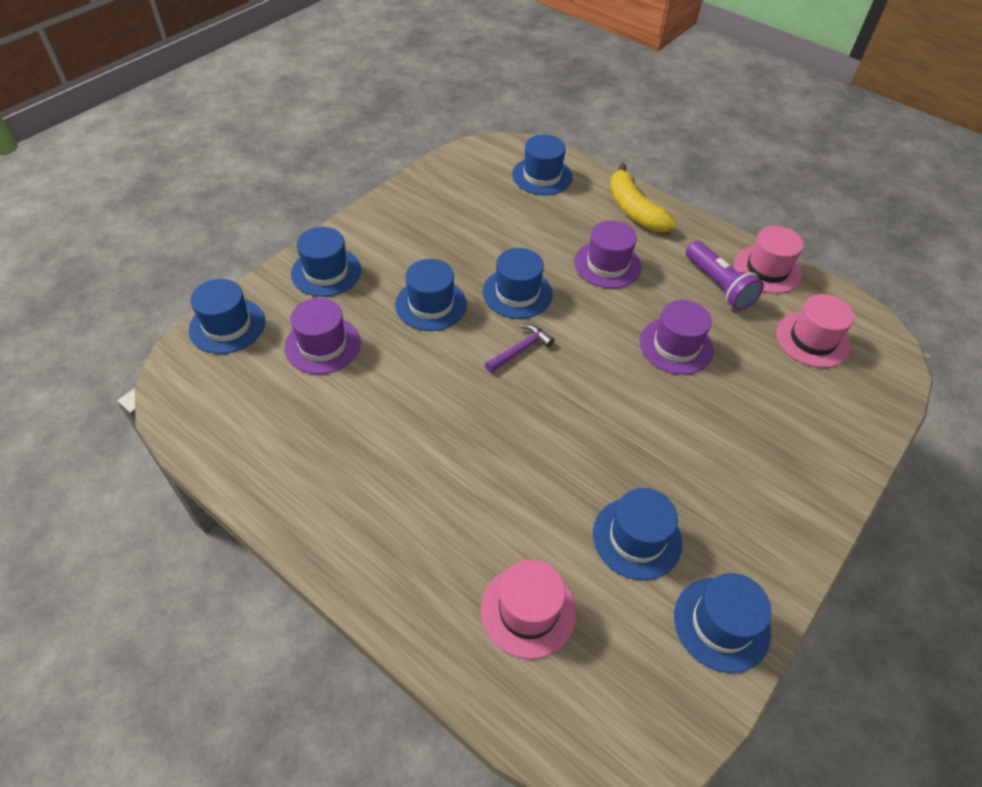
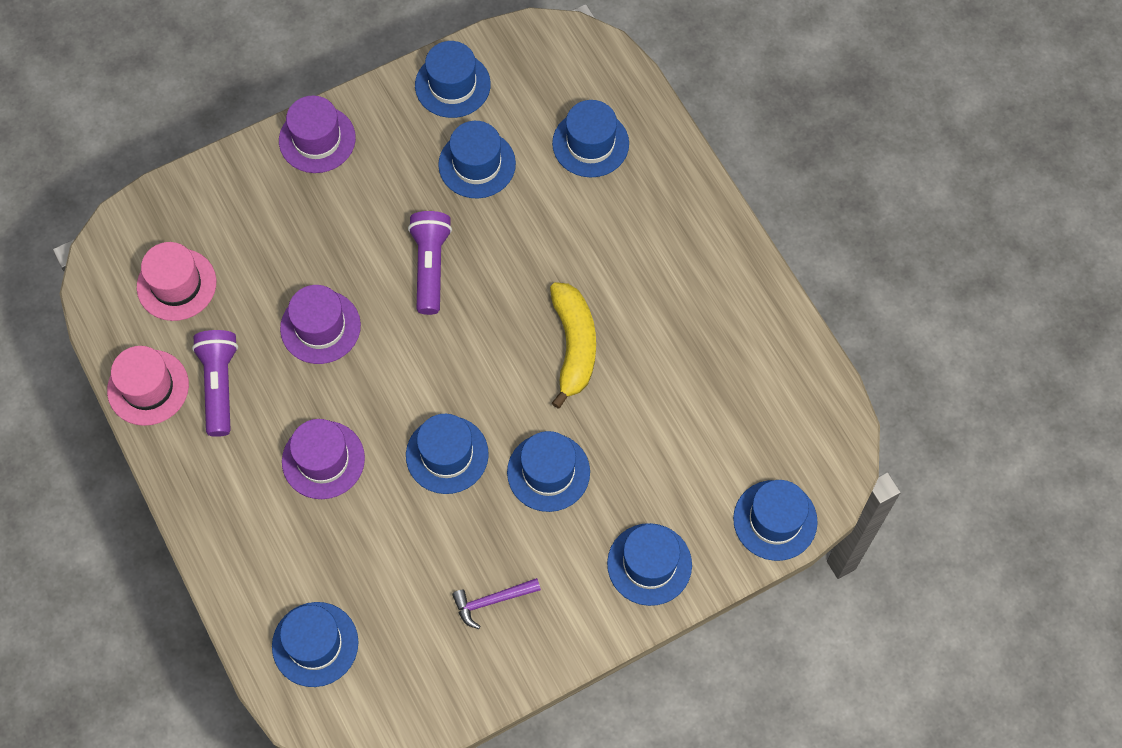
camera: 155 degrees left, 15 degrees up
(322, 345) = (680, 457): purple hat -> purple hat (317, 139)
(520, 349) = (480, 379): purple hammer -> purple hammer (492, 601)
(528, 610) = (590, 143): pink hat -> blue hat
(618, 422) = (430, 266): none -> purple flashlight
(634, 210) = (235, 537): yellow banana -> yellow banana (574, 346)

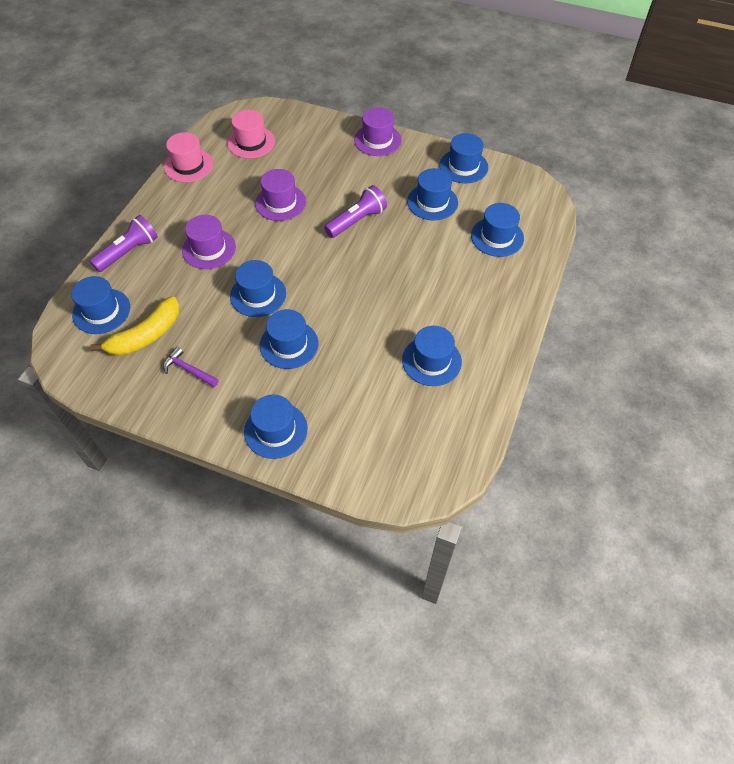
camera: 50 degrees right, 10 degrees down
(219, 385) = (213, 188): purple flashlight -> purple flashlight (128, 252)
(574, 346) = (374, 306): yellow banana -> yellow banana (146, 335)
(775, 520) = (363, 477): blue hat -> blue hat (431, 361)

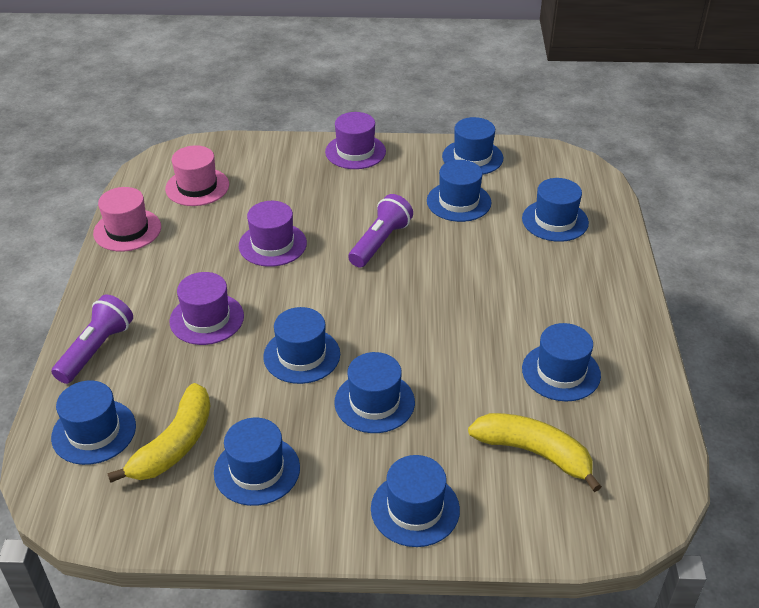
camera: 20 degrees left, 15 degrees down
(188, 370) = (257, 470): purple hammer -> blue hat
(378, 416) = (534, 453): none -> yellow banana

